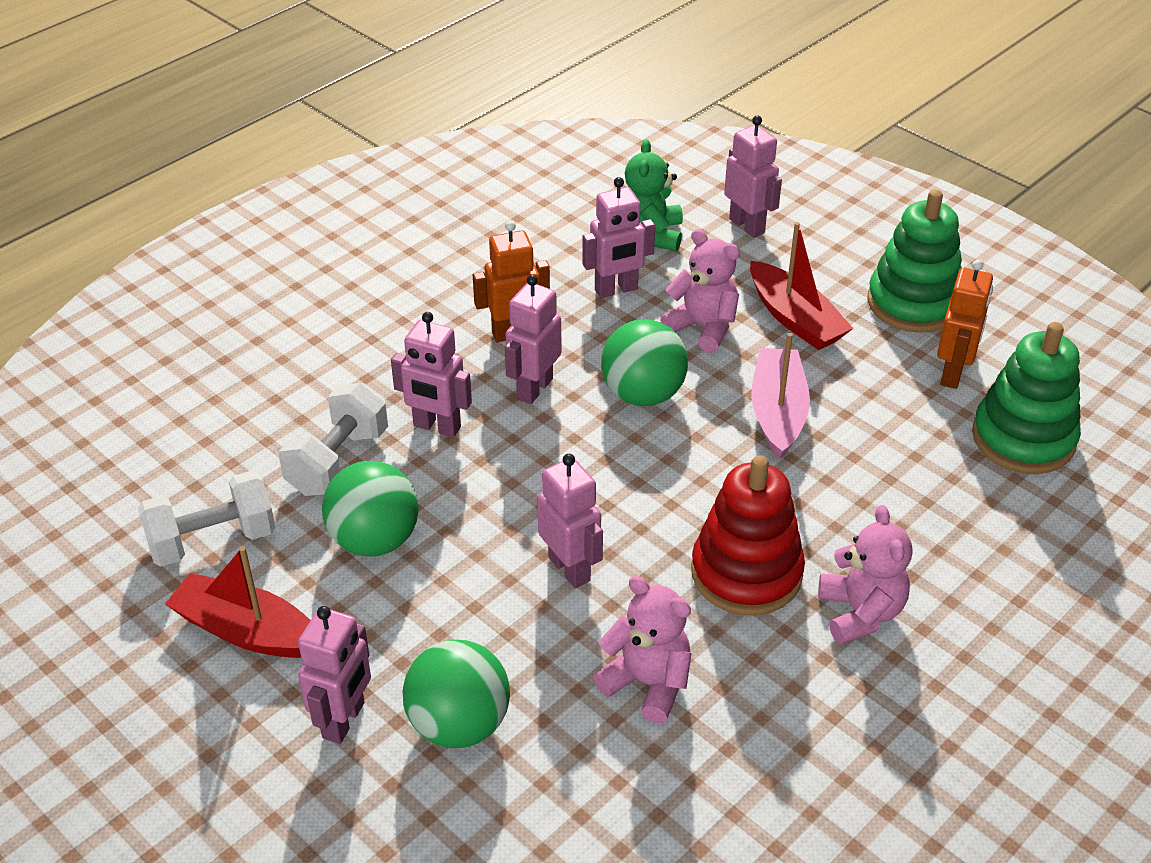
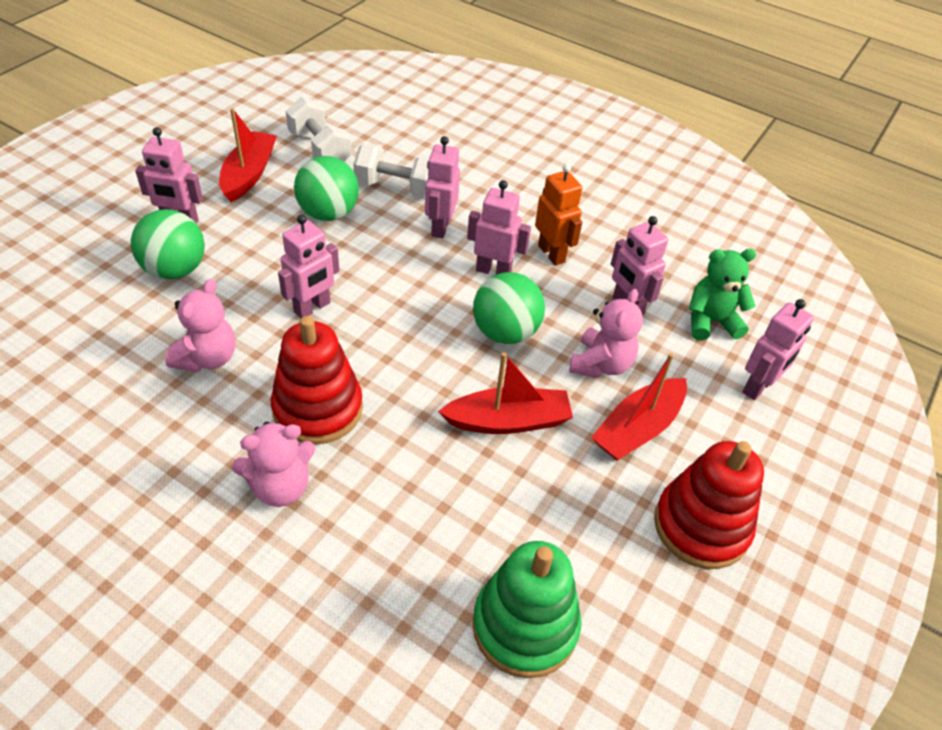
camera: 75 degrees right, 5 degrees up
(778, 412) = (508, 421): pink boat -> red boat
(913, 303) = (701, 526): green stacking toy -> red stacking toy
(953, 374) = (604, 561): orange robot -> none

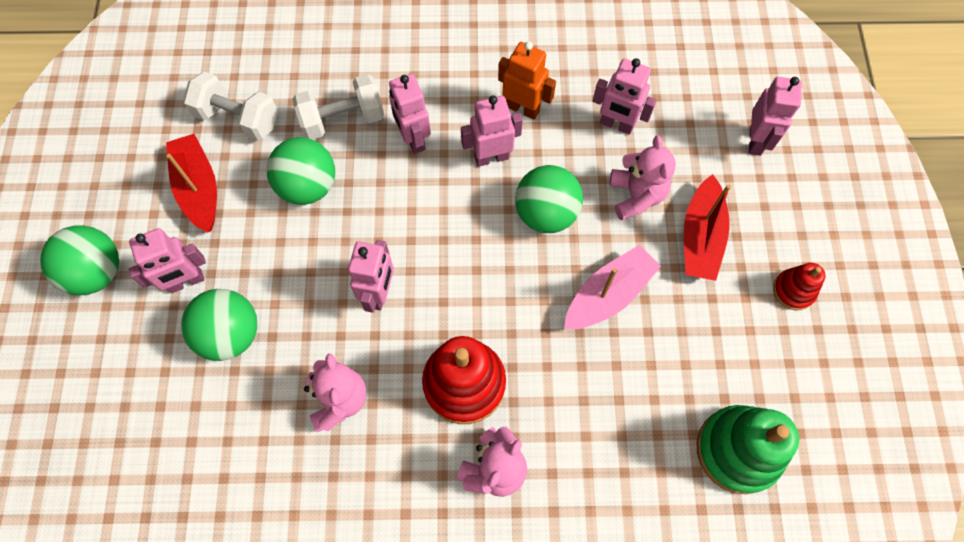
camera: 30 degrees left, 20 degrees up
(128, 183) = (96, 272): none -> green ball
(508, 421) = (608, 294): red boat -> pink boat
(701, 526) = (793, 290): red stacking toy -> red stacking toy, size x0.53
(710, 322) = (685, 99): green teddy bear -> none

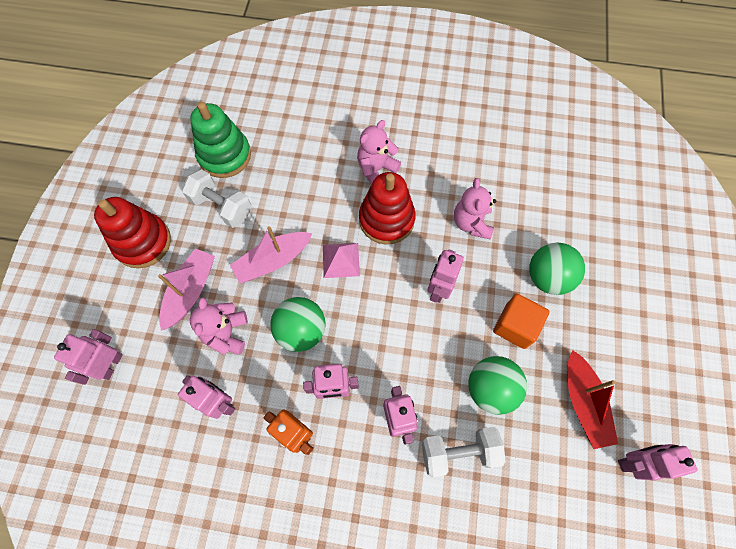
camera: 170 degrees left, 0 degrees up
(96, 272) = (656, 342): green ball -> none
(186, 281) = (584, 322): pink robot -> pink robot (632, 461)
(238, 118) = (554, 470): white dumbbell -> white dumbbell (222, 206)
(277, 262) = (515, 326): none -> orange cube
(517, 311) = (340, 260): none -> pink pyramid
(700, 237) = (191, 291): red boat -> pink boat
(793, 290) = (143, 242): red stacking toy -> red stacking toy, size x1.88

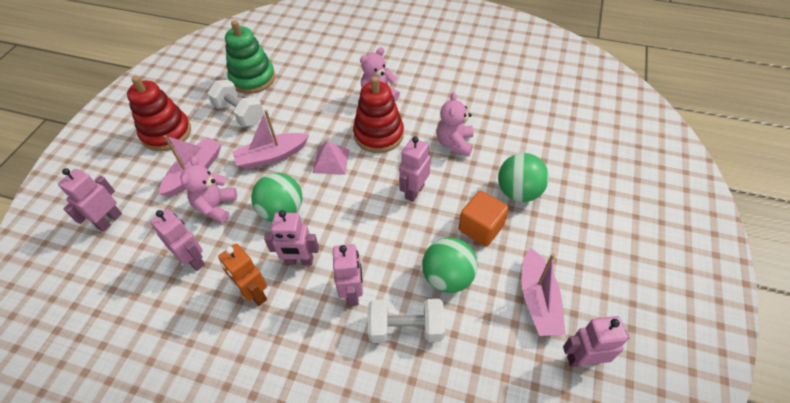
camera: 10 degrees right, 15 degrees down
(583, 403) = (538, 300): red boat -> pink boat

